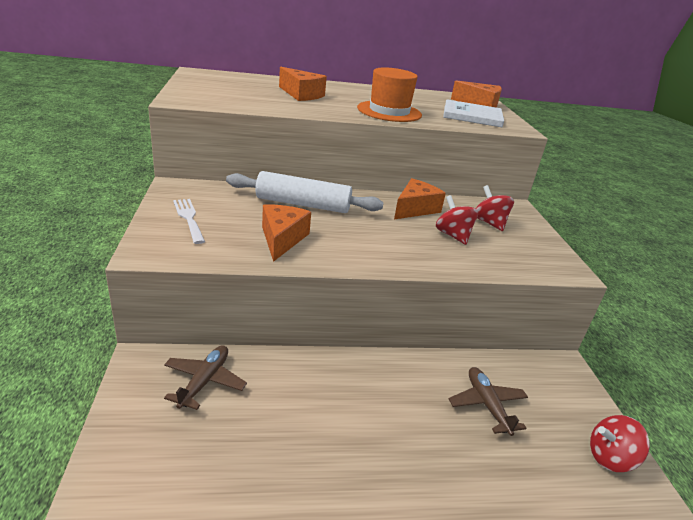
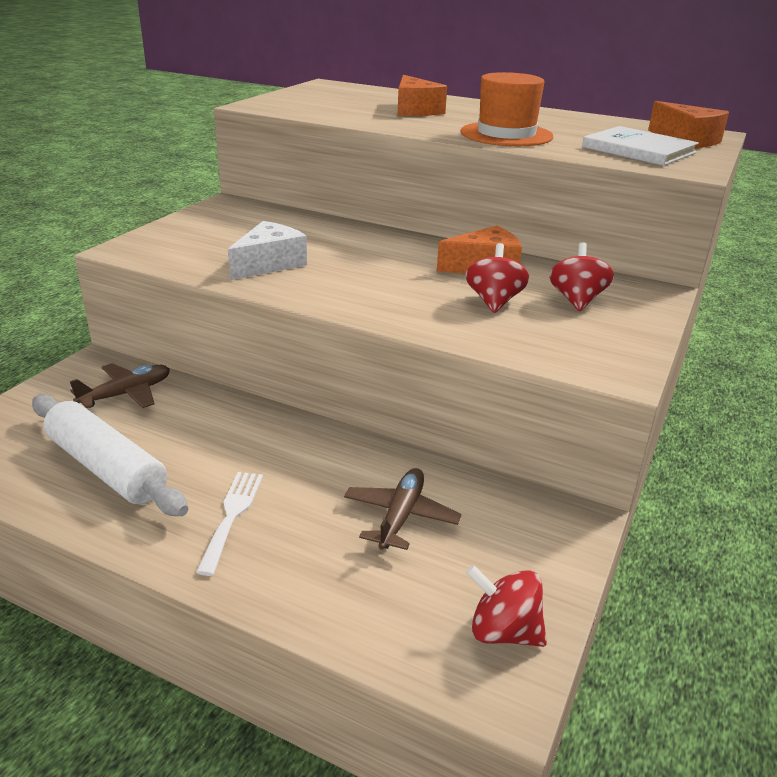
camera: 35 degrees right, 0 degrees up
(189, 218) = (201, 230): white fork -> white fork (232, 515)
(282, 239) = (269, 264): orange cheese -> white cheese
(303, 204) = (342, 238): white rolling pin -> white rolling pin (107, 468)

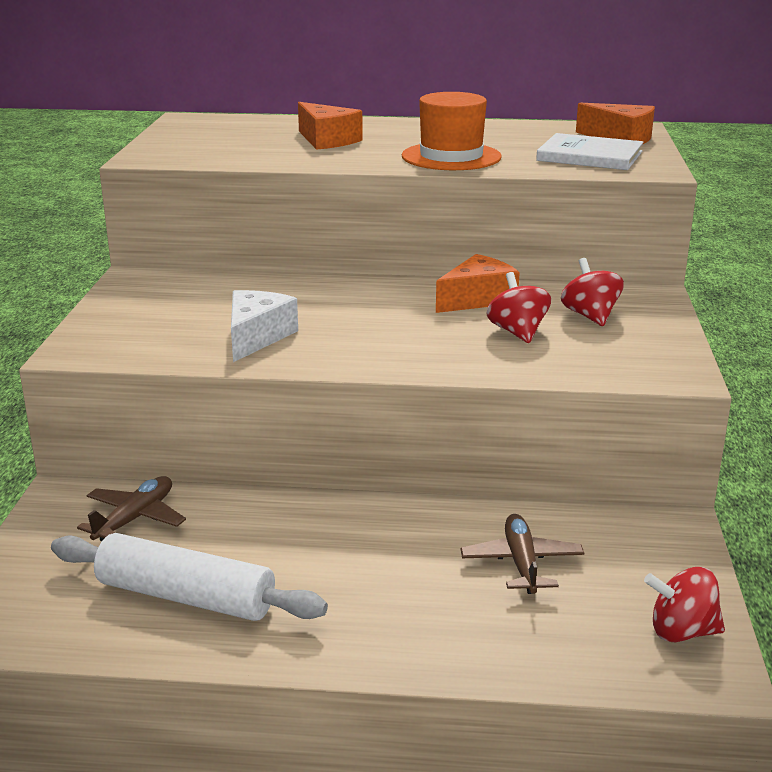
camera: 20 degrees left, 5 degrees down
(232, 515) = (360, 606): white fork -> none

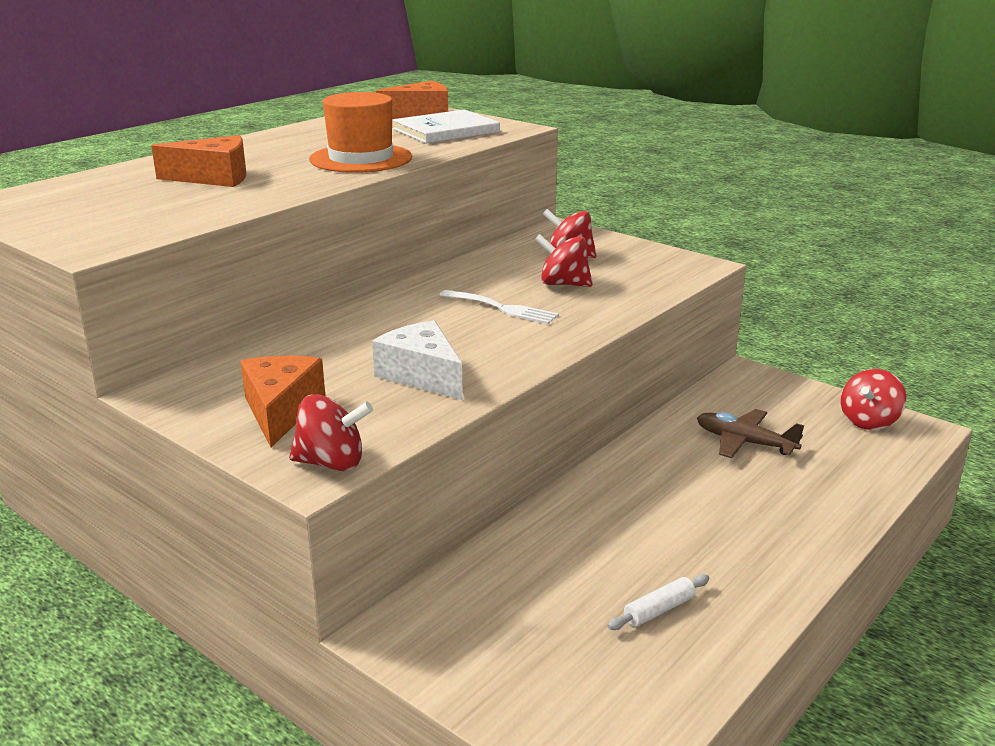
camera: 55 degrees left, 0 degrees up
(91, 352) = (331, 463): none -> red spinning top
(135, 518) = (491, 600): brown plane -> none
(186, 596) = (659, 610): white rolling pin -> white rolling pin, size x0.42
(424, 326) = (502, 308): none -> white fork
(477, 299) = (481, 276): orange cheese -> orange cheese (281, 411)

